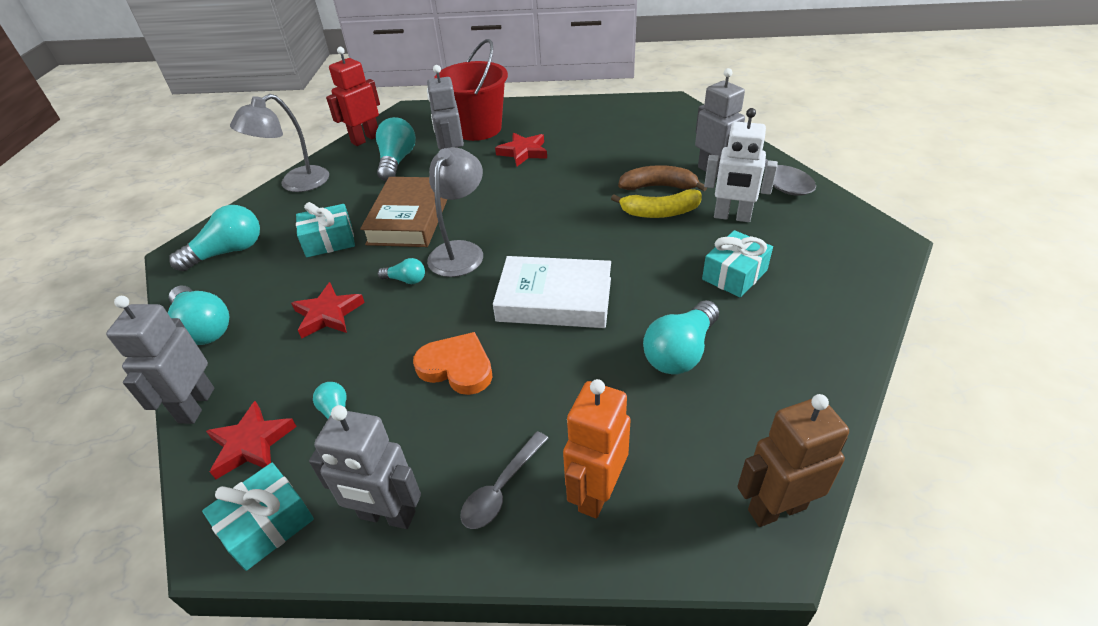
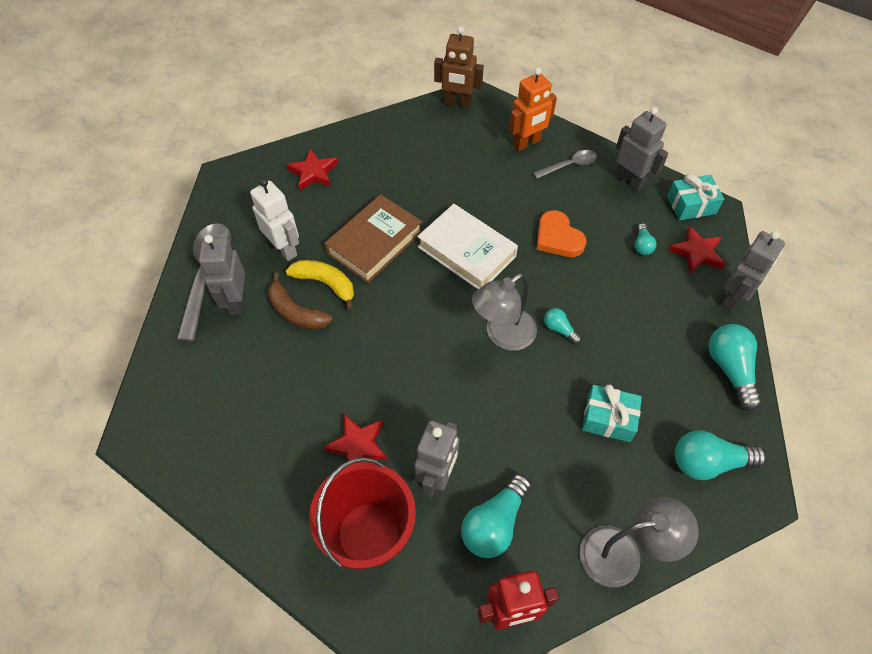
camera: 150 degrees left, 15 degrees up
(328, 314) = (629, 328): red star -> red star (313, 173)
(409, 218) = (524, 406): brown book -> brown book (374, 243)
(680, 352) = (426, 179): turquoise light bulb -> none
(734, 275) = (342, 206): turquoise gift -> none

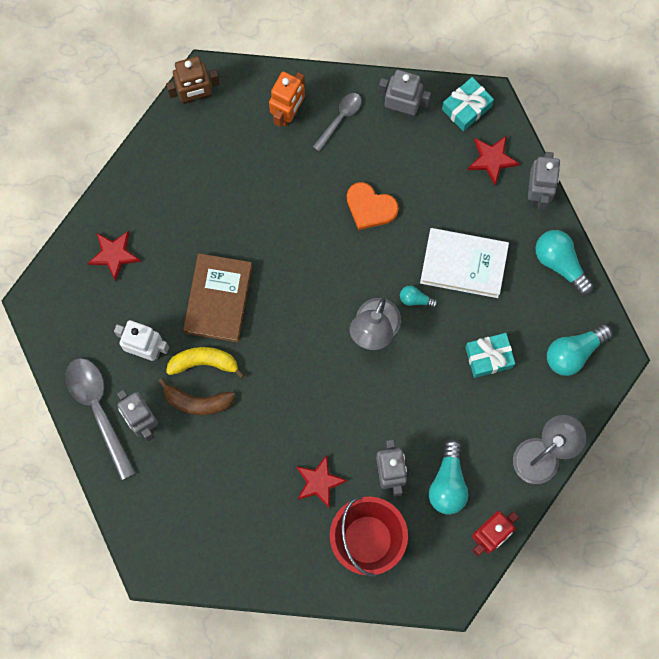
camera: 30 degrees left, 20 degrees up
(467, 251) = (301, 265): white book -> white book (463, 264)
(642, 245) = (444, 176): turquoise light bulb -> none

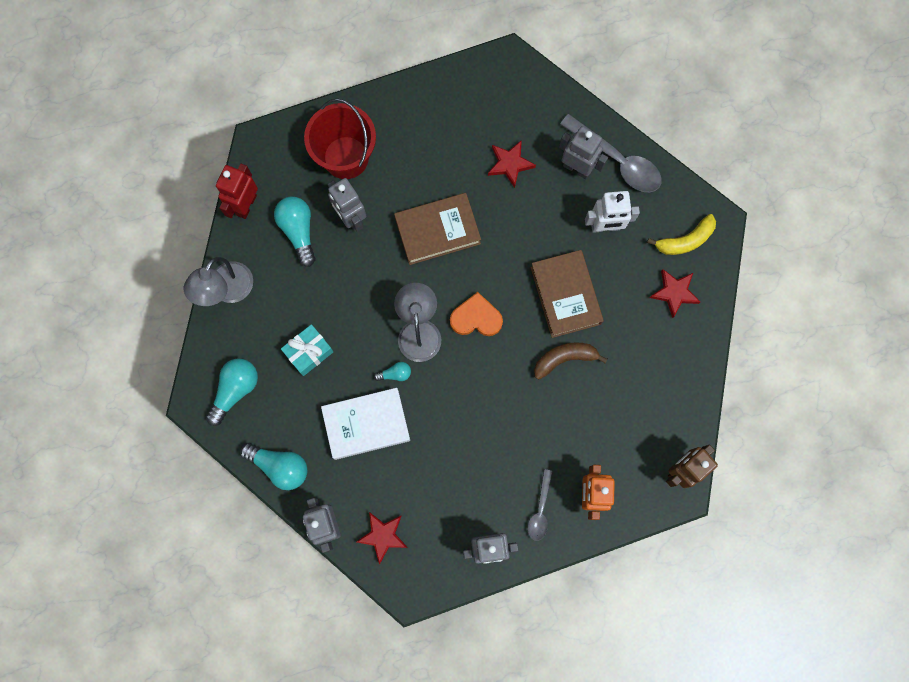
camera: 155 degrees right, 0 degrees up
(197, 402) = (539, 203): brown banana -> brown banana (564, 359)
(204, 362) = (550, 237): yellow banana -> yellow banana (685, 240)
(310, 420) = (437, 231): none -> brown book
(319, 482) = (406, 184): red star -> red star (510, 164)
(370, 207) = (473, 438): orange heart -> orange heart (476, 318)
(466, 108) = (428, 576): turquoise gift -> none

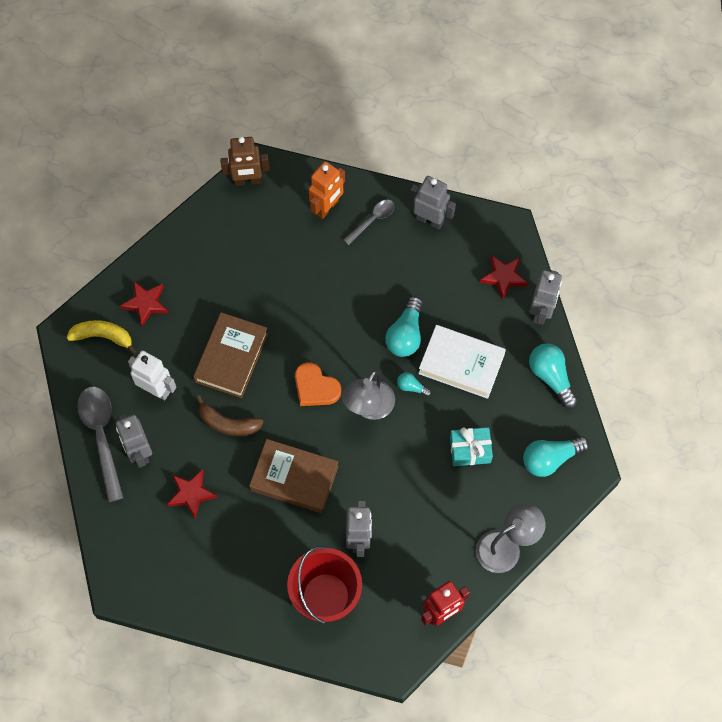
camera: 145 degrees left, 10 degrees down
(298, 231) = (411, 557): turquoise light bulb -> turquoise light bulb (405, 335)
(564, 359) = (270, 311): brown banana -> brown banana (228, 423)

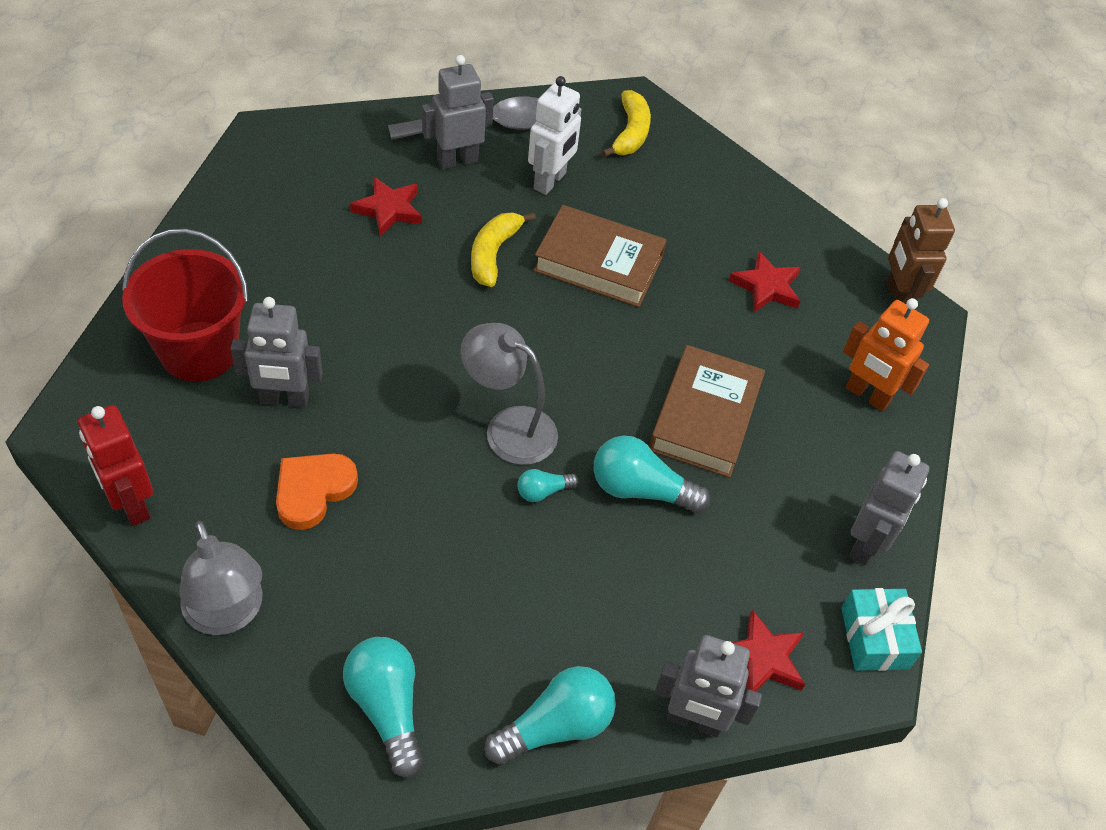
camera: 85 degrees right, 15 degrees down
(146, 303) = (682, 176): red star -> red star (766, 287)
(228, 423) = (493, 254): brown banana -> yellow banana
(294, 478) = (397, 325): brown book -> brown book (704, 417)
(315, 387) = (547, 360): orange heart -> orange heart (313, 491)
(372, 220) = (852, 457): grey spoon -> none
(411, 387) = (543, 491): turquoise light bulb -> turquoise light bulb turned 135 degrees counterclockwise
(461, 364) = (585, 571): white book -> none
(470, 450) = (419, 572): turquoise gift -> turquoise gift (874, 638)

